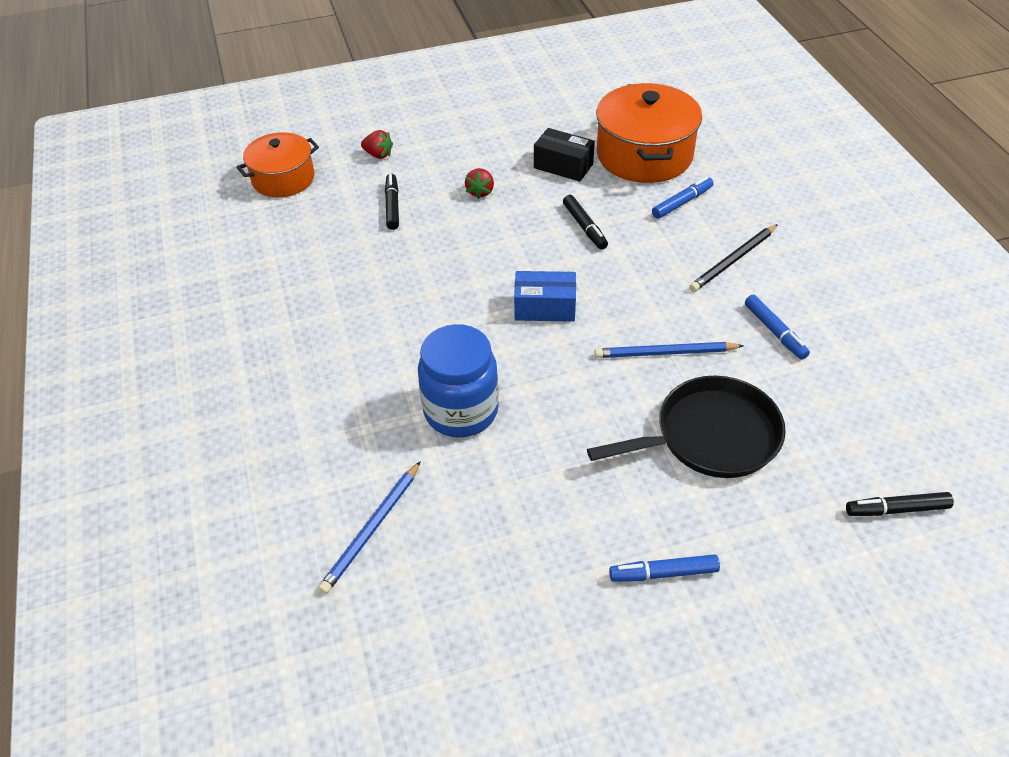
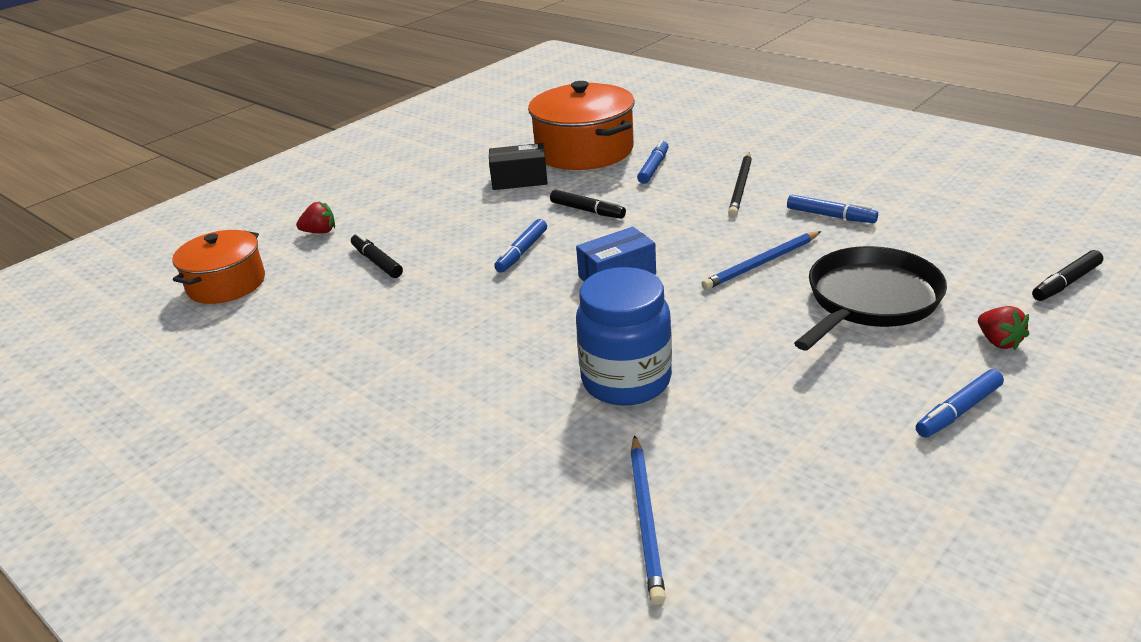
camera: 30 degrees left, 15 degrees down
(480, 192) = (458, 222): red strawberry -> red strawberry (998, 342)
(498, 247) = (522, 252): none -> blue marker

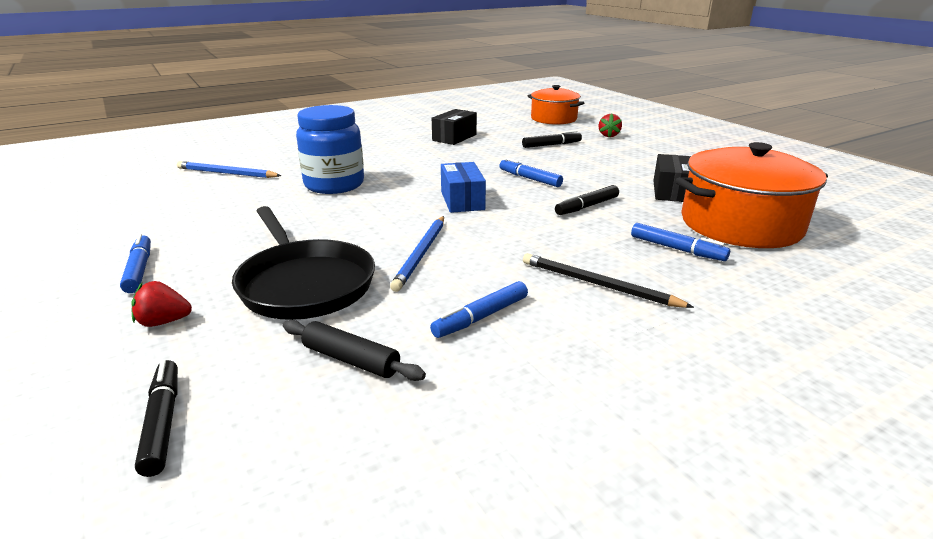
camera: 105 degrees right, 5 degrees down
(356, 346) = (454, 137): none -> black box
(761, 263) = (421, 254): blue pencil -> blue pencil turned 150 degrees counterclockwise
(931, 245) = (351, 359): none -> black rolling pin

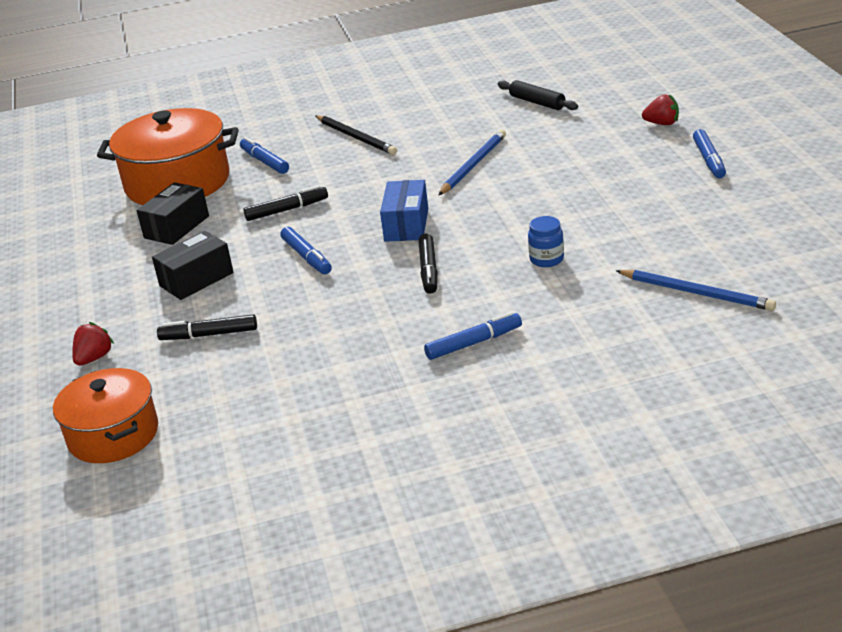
camera: 160 degrees left, 5 degrees up
(163, 422) = (632, 82): black marker -> black marker (428, 270)
(305, 284) = (569, 144): black pan -> none
(334, 185) = (546, 259): blue jar -> blue jar, size x0.45
(454, 137) = (340, 372): black box -> black box (196, 279)
(481, 317) = (450, 120): blue marker -> blue marker (474, 343)

